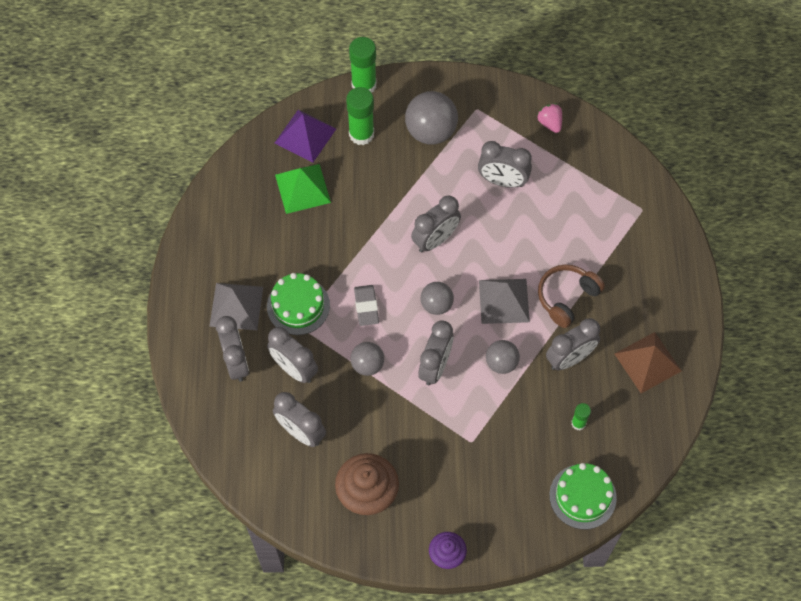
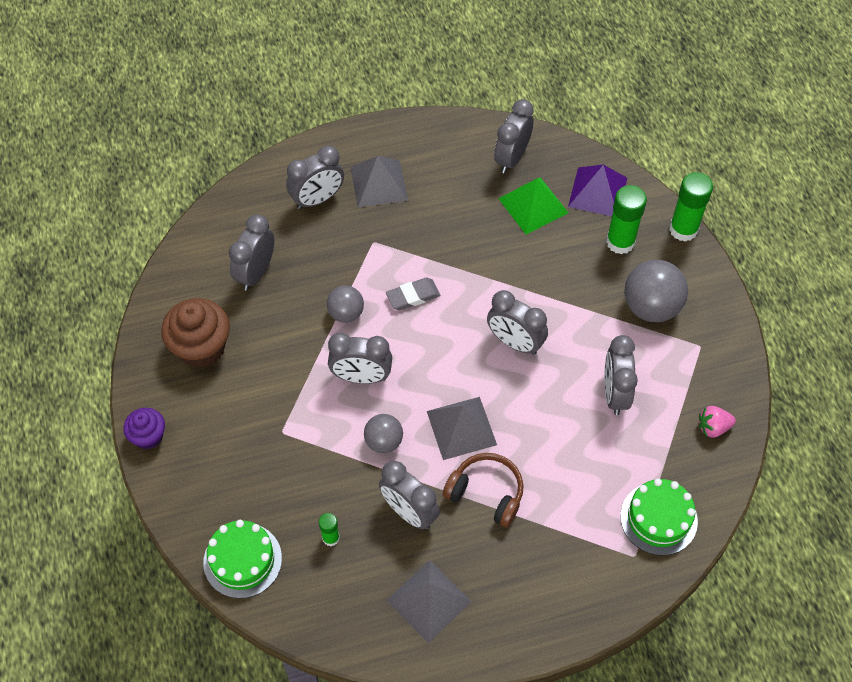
camera: 75 degrees right, 5 degrees down
(294, 369) = (323, 250): grey clock -> grey clock (511, 158)
(298, 306) = (395, 235): green cake -> green cake (658, 518)
(436, 305) = (435, 361): grey ball -> none
(550, 123) = (713, 427): pink strawberry -> pink strawberry turned 150 degrees counterclockwise
(647, 362) = (429, 600): brown pyramid -> grey pyramid

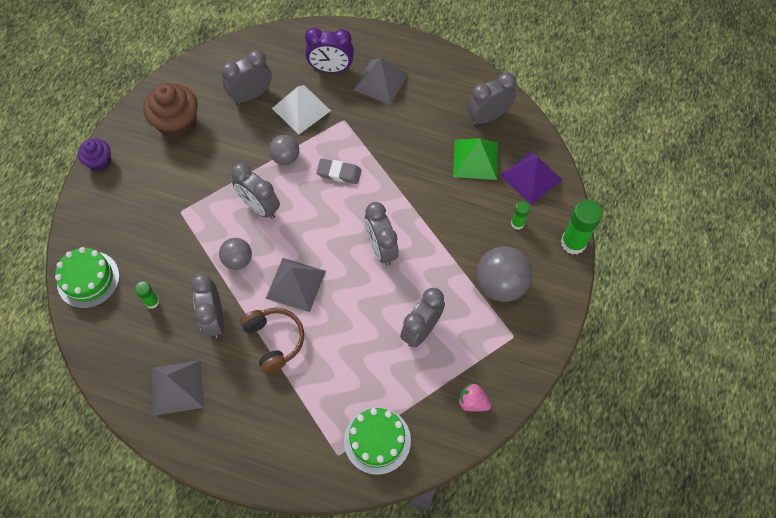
camera: 35 degrees right, 5 degrees up
(317, 199) = (331, 69): grey clock -> purple clock
(321, 256) = (301, 109): none -> white pyramid
(620, 242) = (517, 223): green glue stick -> green glue stick, size x0.53

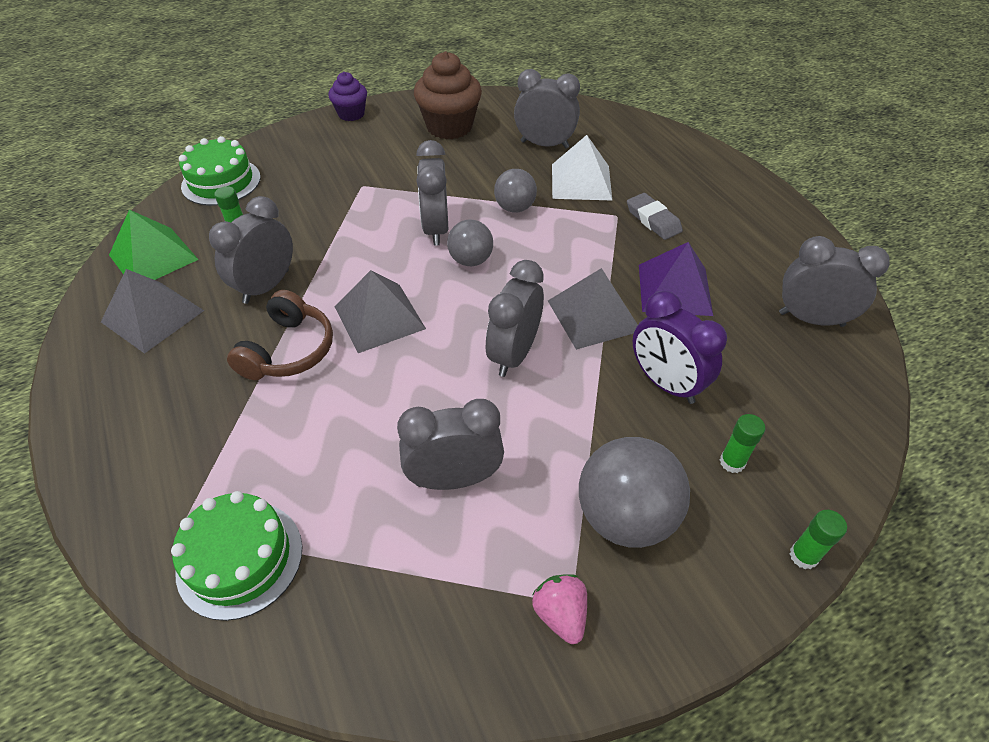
camera: 45 degrees right, 15 degrees down
(238, 260) = (356, 256): grey ball -> grey ball (470, 260)
(331, 69) = (654, 169): purple clock -> purple clock (665, 384)
(339, 173) = (554, 255): grey eraser -> grey eraser (653, 220)
(380, 81) = (700, 209): grey pyramid -> grey pyramid (593, 315)
(472, 402) = (410, 635): pink strawberry -> pink strawberry (560, 614)
(475, 159) = (744, 350): green pyramid -> green pyramid (153, 257)
(531, 177) = (811, 423): purple pyramid -> purple pyramid (674, 289)
(573, 243) = (803, 556): green glue stick -> green glue stick, size x0.53

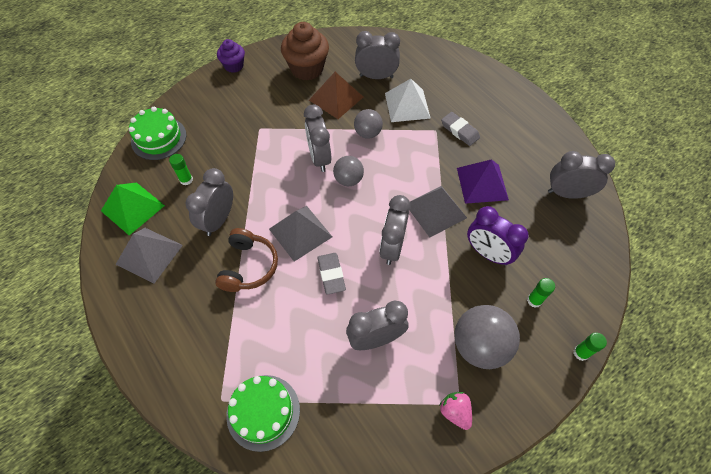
camera: 10 degrees left, 10 degrees up
(409, 378) = (331, 274): none -> grey eraser
(480, 163) = (336, 98): none -> brown pyramid

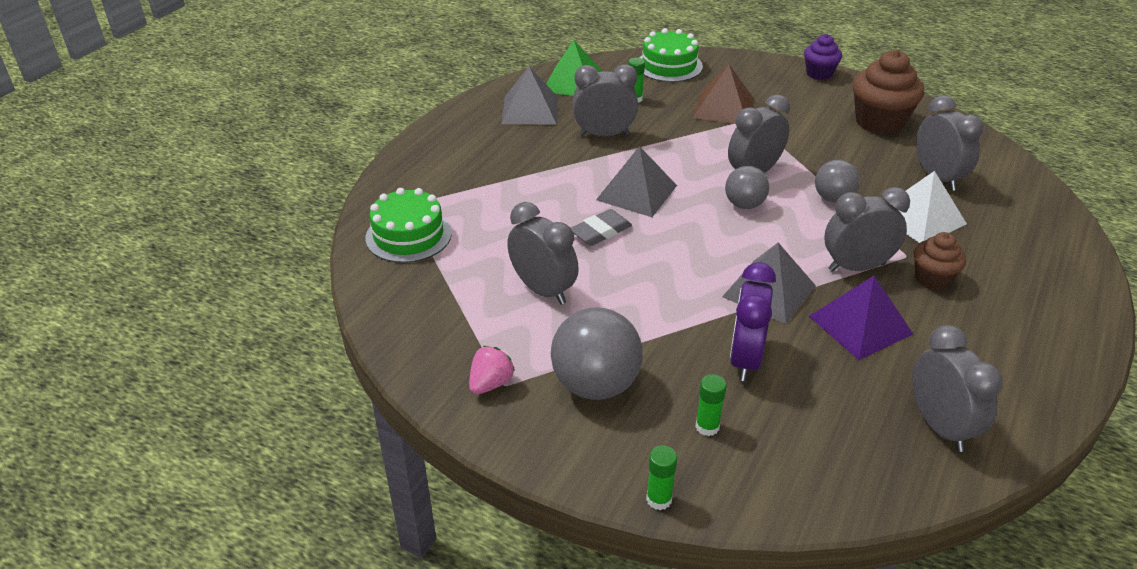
camera: 65 degrees right, 20 degrees down
(248, 266) = (564, 172): brown headphones -> none
(336, 98) = (859, 157): brown pyramid -> brown pyramid (723, 108)
(392, 247) = (678, 268): grey clock -> grey clock (856, 267)
(459, 131) = (932, 279): grey eraser -> brown cupcake

